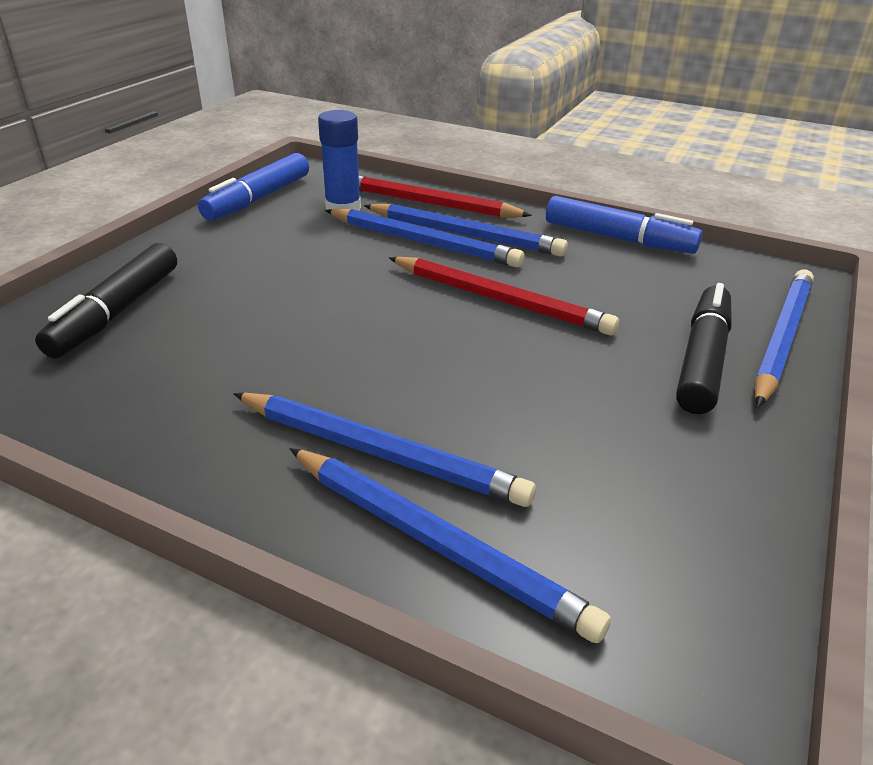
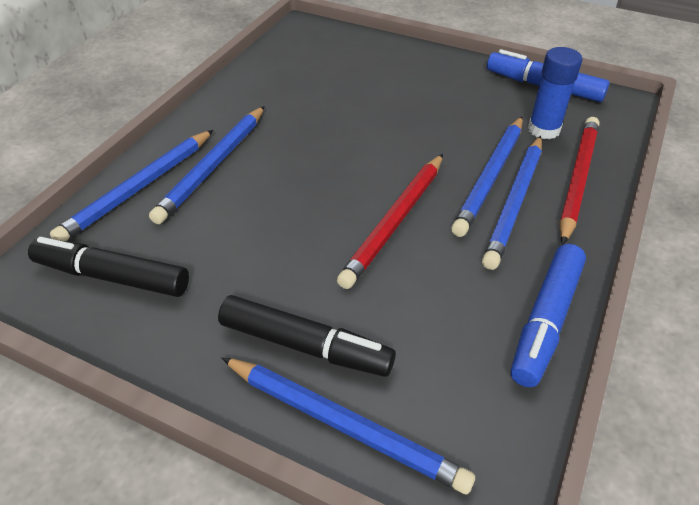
camera: 90 degrees right, 10 degrees up
(116, 312) = (358, 59): black marker -> black marker (112, 276)

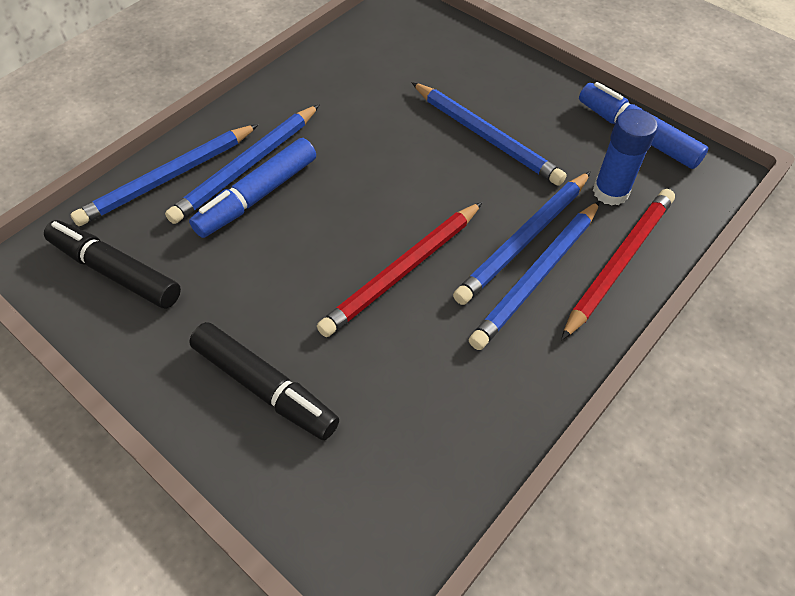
camera: 15 degrees right, 10 degrees up
(344, 425) = (271, 476): blue pencil -> blue pencil (486, 136)
(545, 321) = (507, 419): blue marker -> blue marker (257, 196)

